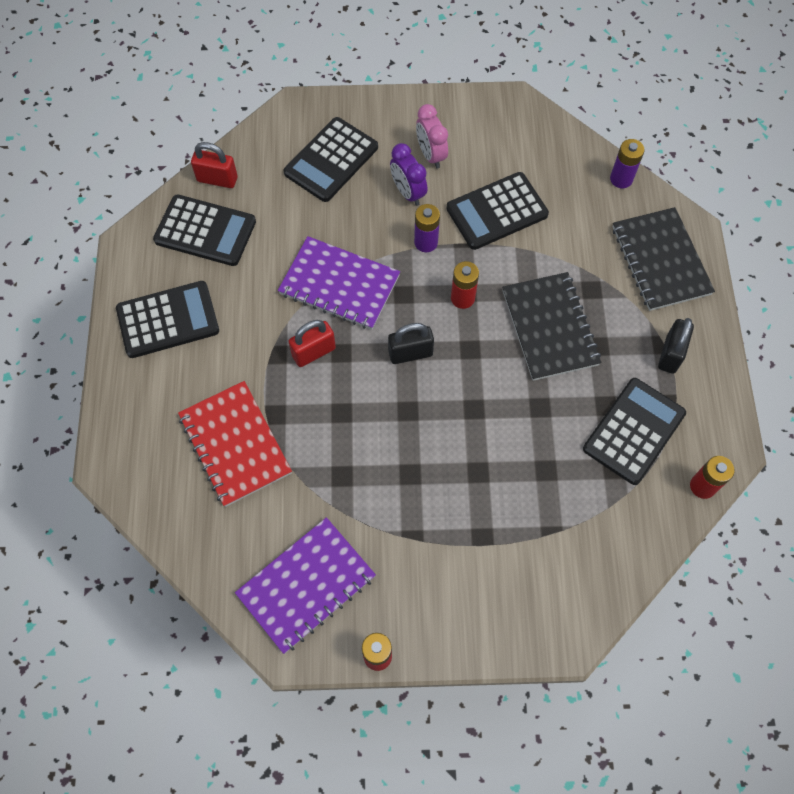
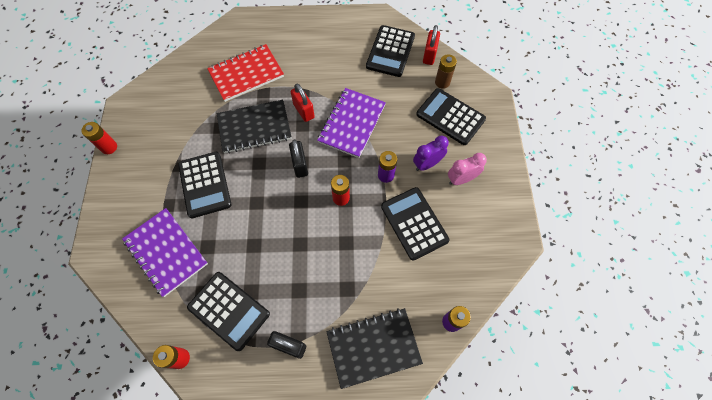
camera: 90 degrees right, 0 degrees up
(168, 320) = (328, 38): black calculator -> black calculator (205, 185)
(270, 166) = (442, 82): none -> brown battery
(306, 585) = (157, 111): purple notebook -> purple notebook (166, 252)
(549, 327) = (315, 256): black notebook -> black notebook (254, 128)

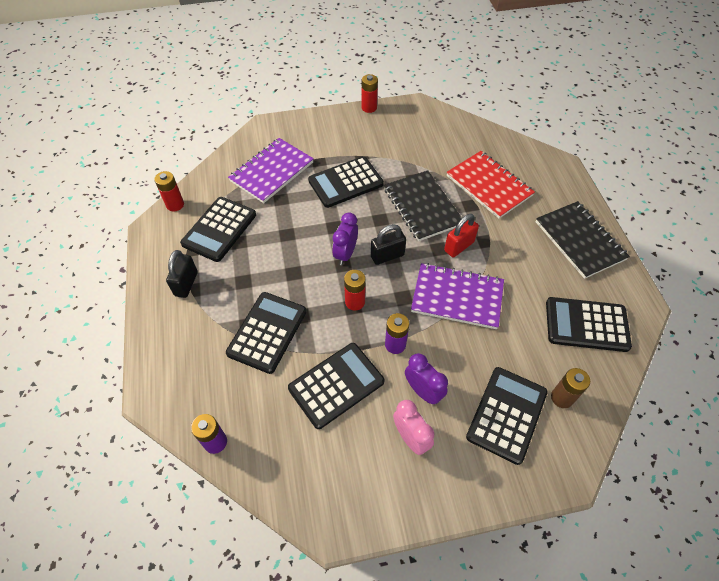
camera: 80 degrees right, 10 degrees down
(289, 197) = (345, 254): none -> purple clock
(357, 272) = (267, 332): none -> black calculator
(373, 347) = (185, 360): black notebook -> black notebook (579, 241)
(429, 55) = (603, 375): red padlock -> none

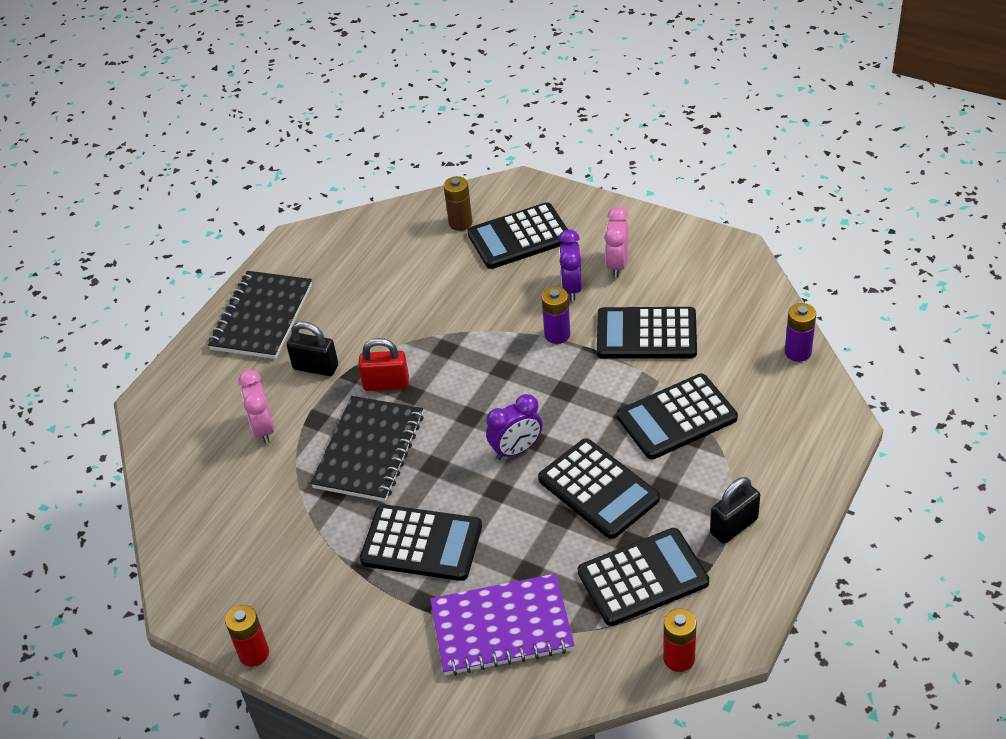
camera: 135 degrees left, 10 degrees down
(355, 302) = (557, 394): red battery -> none
(387, 256) = (473, 420): black padlock -> black padlock (315, 367)
(457, 297) = (450, 339): purple notebook -> none
(489, 186) = (263, 429): red notebook -> pink clock
(586, 325) = (365, 253): black calculator -> black calculator (598, 489)

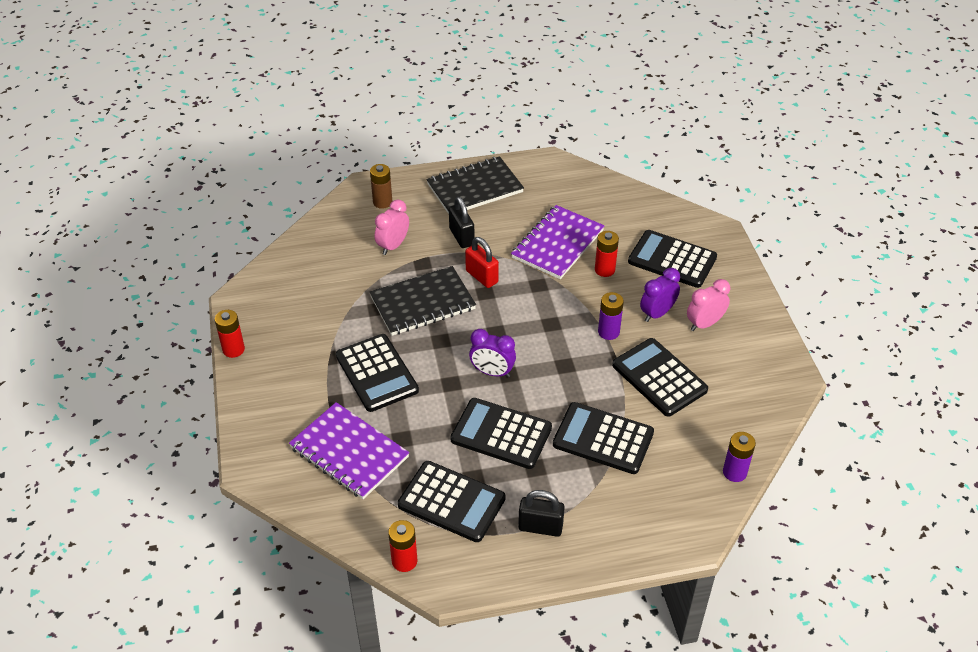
camera: 45 degrees right, 0 degrees up
(409, 302) = (557, 244): none -> purple notebook
(460, 223) = (651, 224): brown battery -> brown battery (382, 202)
(479, 290) = (604, 270): none -> red battery
(598, 489) = (501, 434): black calculator -> black calculator turned 105 degrees clockwise

